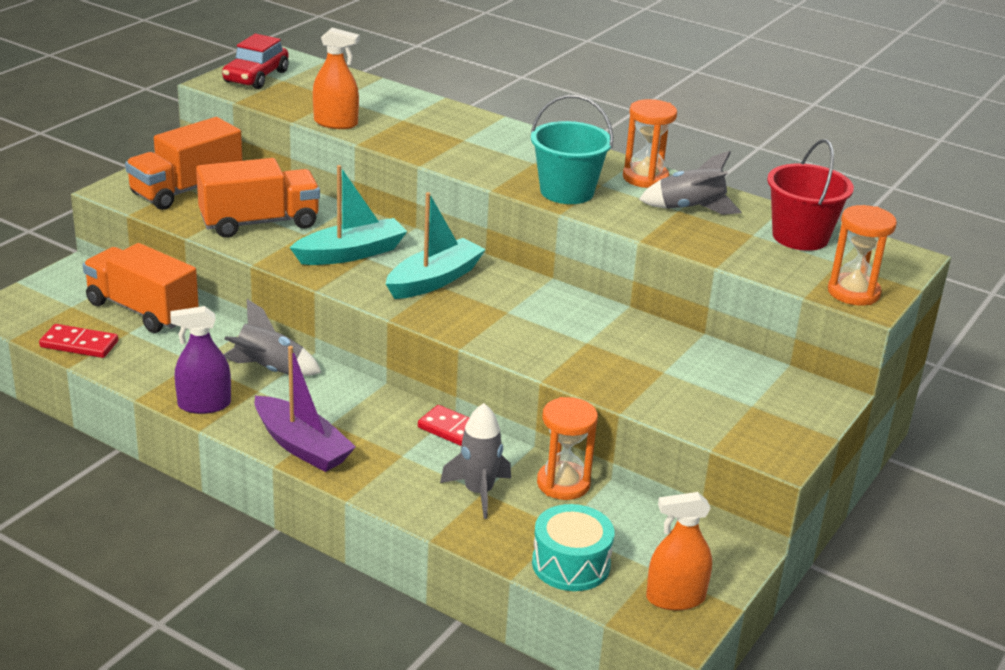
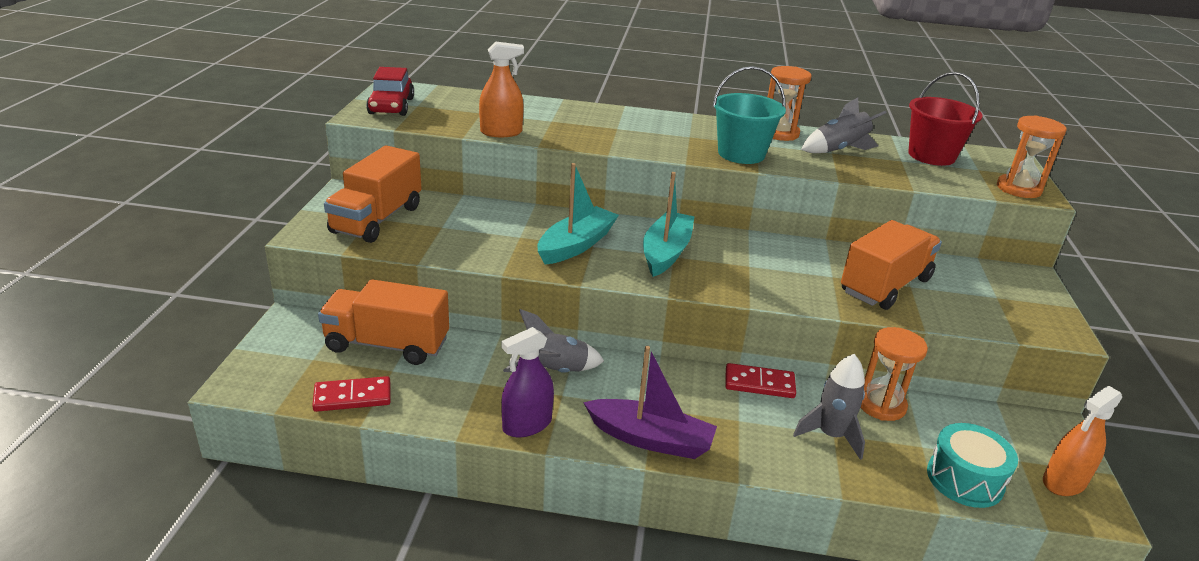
camera: 25 degrees left, 0 degrees up
(259, 223) = (471, 235): orange truck -> orange truck (885, 286)

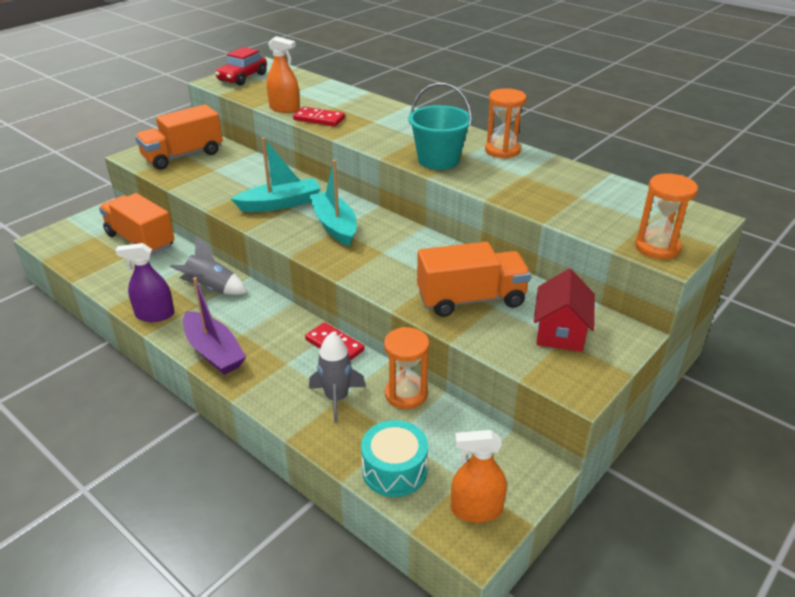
camera: 35 degrees right, 5 degrees up
(352, 397) = (87, 264): red domino -> red domino (319, 119)
(666, 252) = (334, 225): turquoise boat -> turquoise boat turned 75 degrees counterclockwise
(838, 150) = (532, 175): grey rocket -> none
(931, 156) = (618, 199): red bucket -> none
(986, 291) = (560, 332): none -> red house

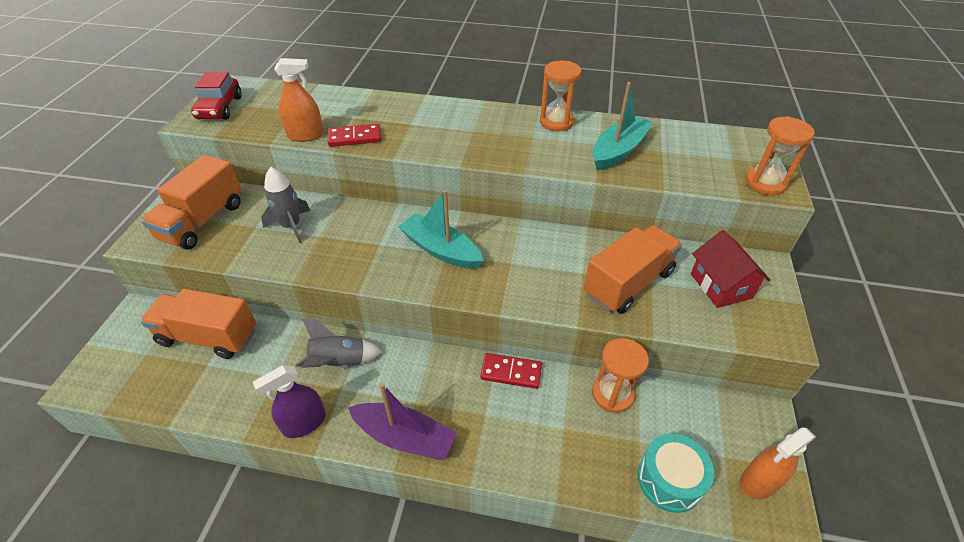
camera: 30 degrees left, 10 degrees up
(280, 204) = (364, 244): turquoise boat -> turquoise boat (618, 150)
(336, 398) = (561, 430): grey rocket -> grey rocket (291, 226)
(438, 160) = (514, 151): turquoise bucket -> none

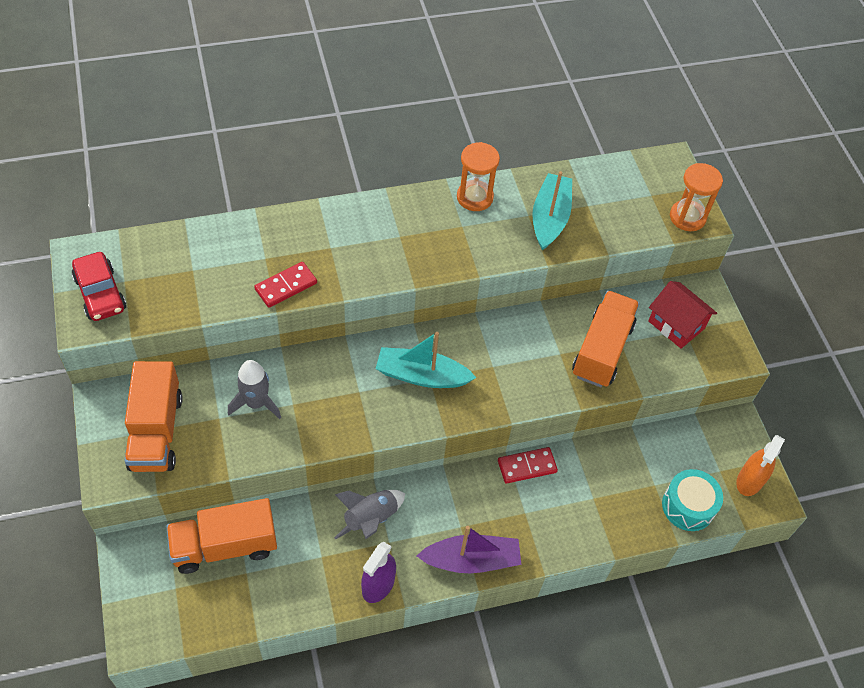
camera: 30 degrees left, 10 degrees up
(305, 135) = (231, 300): orange spray bottle -> none
(612, 394) = (618, 452): orange hourglass -> none

